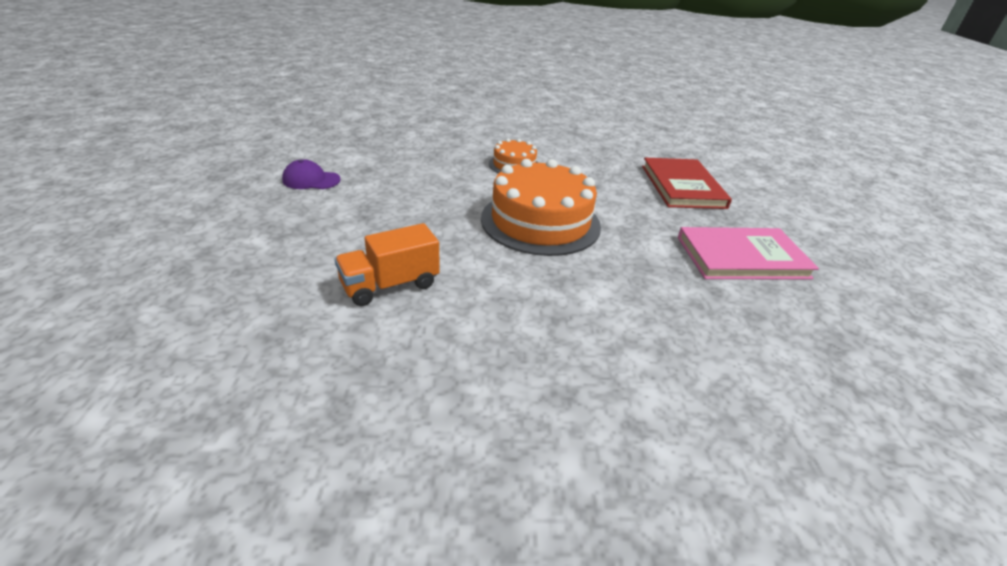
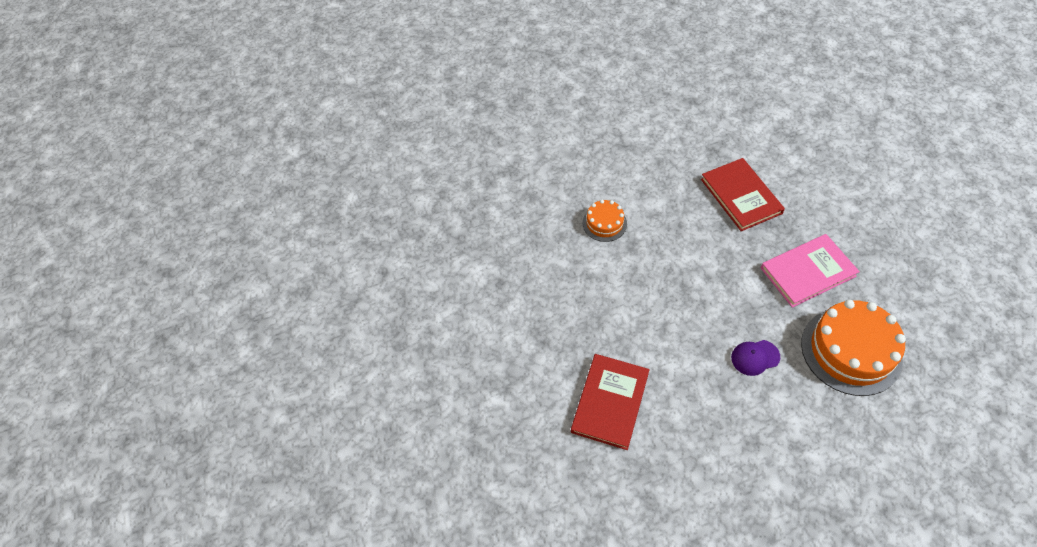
camera: 15 degrees left, 20 degrees up
(311, 180) = (471, 316): purple cap -> purple cap (755, 357)
(390, 285) = (610, 402): orange truck -> red book
(540, 222) = (663, 292): orange cake -> orange cake (851, 351)

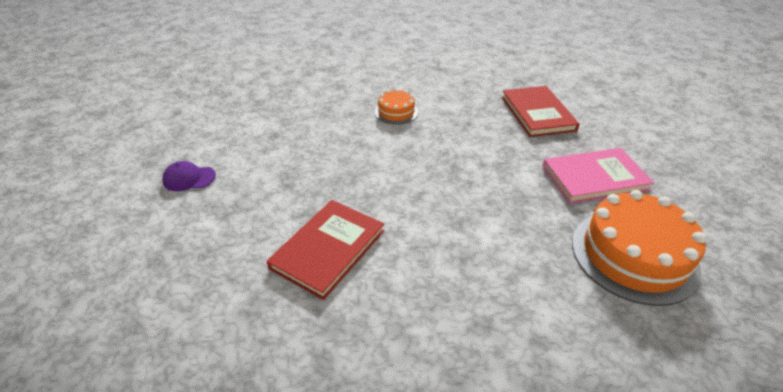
camera: 10 degrees right, 15 degrees down
(755, 357) = (513, 240): purple cap -> purple cap (189, 178)

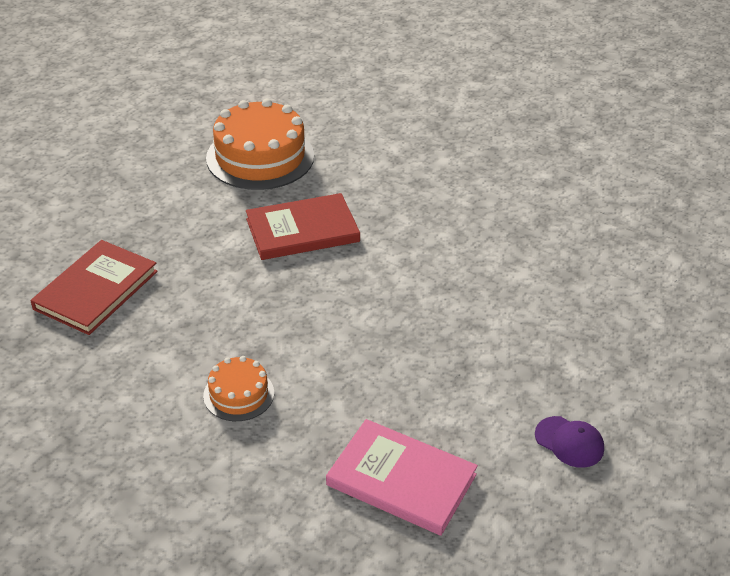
camera: 140 degrees left, 0 degrees up
(328, 249) = (478, 283): red book -> red book (302, 230)
(594, 178) = (180, 207): pink book -> pink book (401, 480)

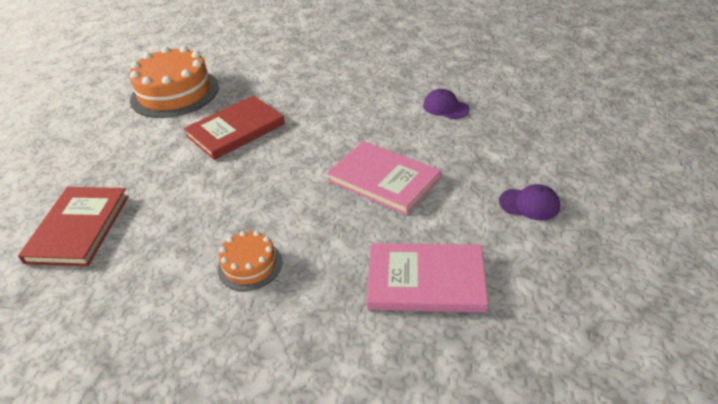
camera: 20 degrees left, 0 degrees up
(427, 352) = (383, 180): none -> pink book
(557, 286) = (445, 107): none -> purple cap

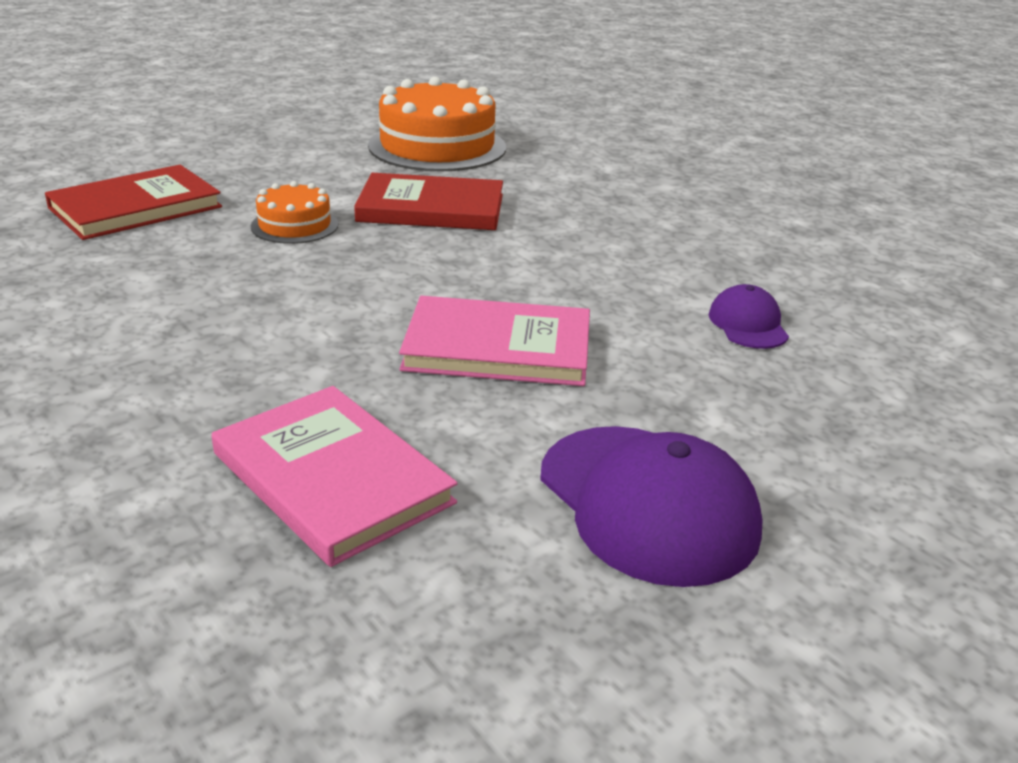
camera: 40 degrees right, 10 degrees down
(250, 265) = (198, 330): orange cake -> orange cake (294, 225)
(383, 180) = (498, 348): pink book -> pink book turned 75 degrees counterclockwise
(529, 204) = (647, 503): purple cap -> purple cap, size x1.90

